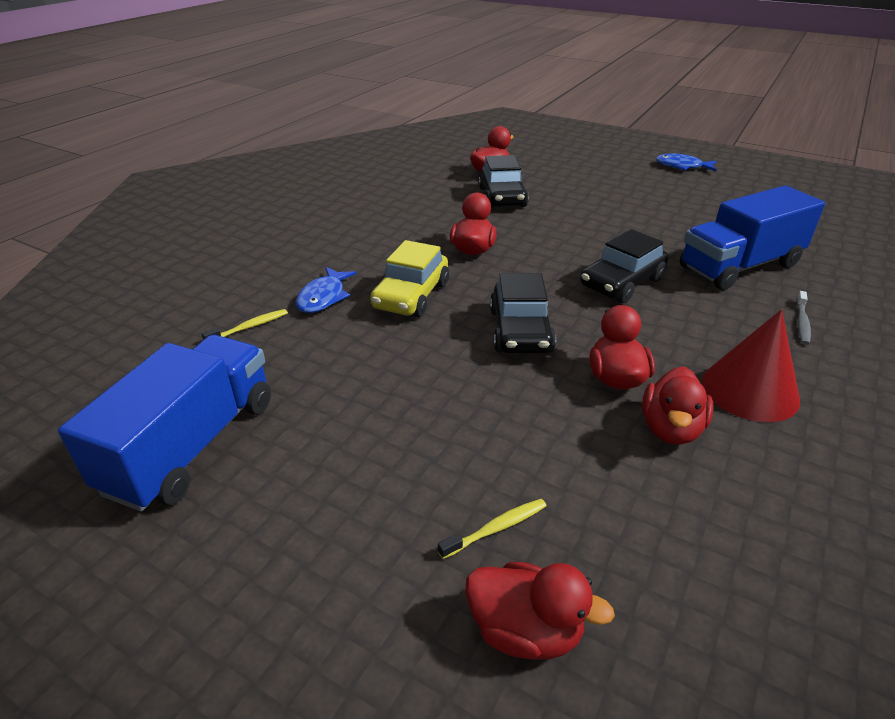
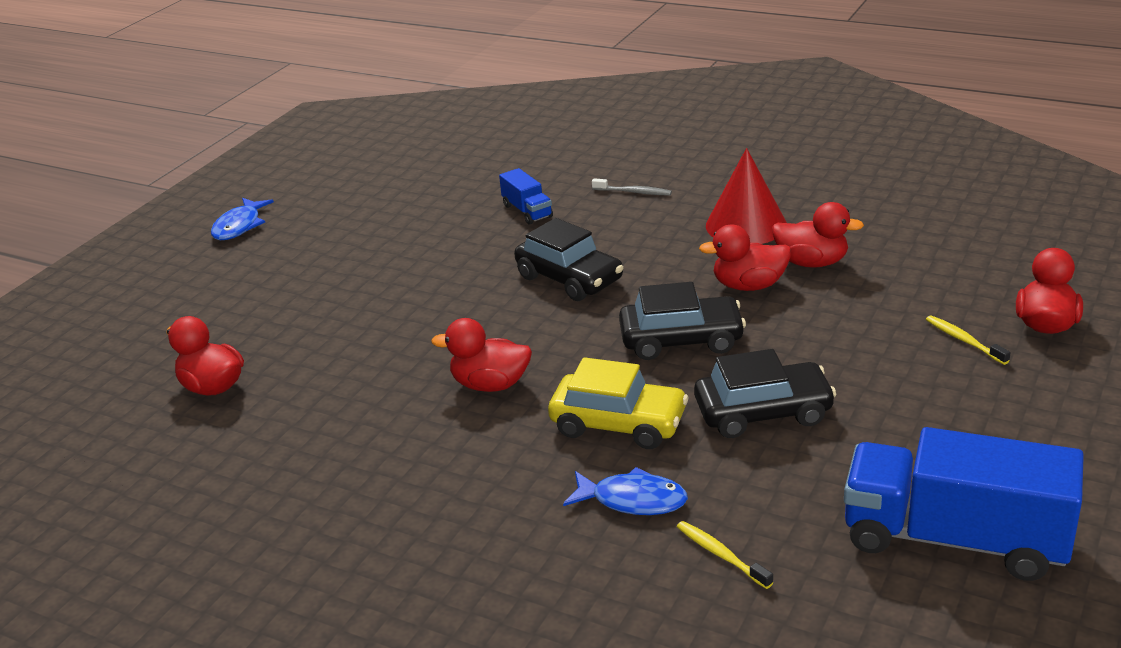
camera: 90 degrees left, 5 degrees down
(502, 197) = (317, 370): black car -> black car (763, 413)
(739, 266) = (527, 211): blue truck -> blue truck, size x0.46

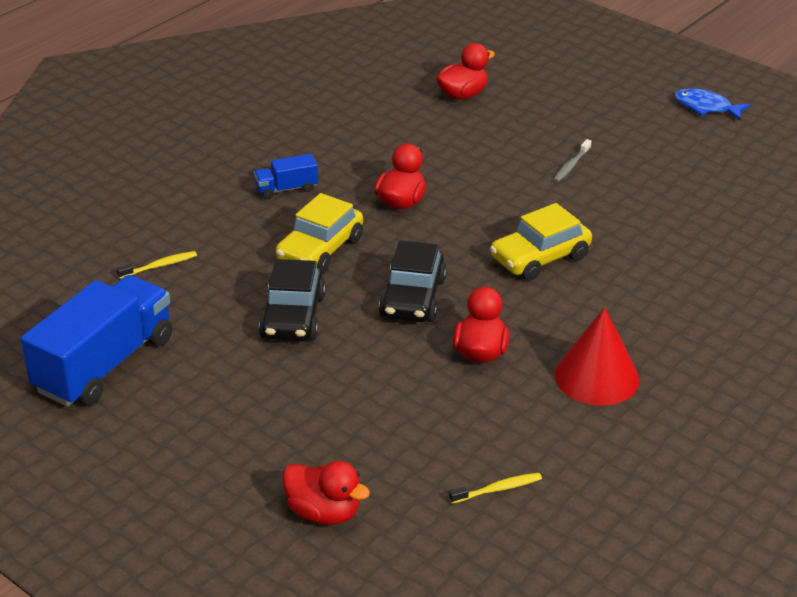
camera: 100 degrees right, 5 degrees up
(527, 211) = (678, 252): blue truck -> blue truck (286, 189)
(569, 279) = (540, 258): black car -> yellow car
(632, 500) = (234, 242): blue fish -> none
(633, 192) = (696, 320): grey toothbrush -> grey toothbrush (571, 165)
(811, 262) = (504, 400): red duck -> none
(964, 341) = (326, 452): yellow toothbrush -> yellow toothbrush (497, 489)

